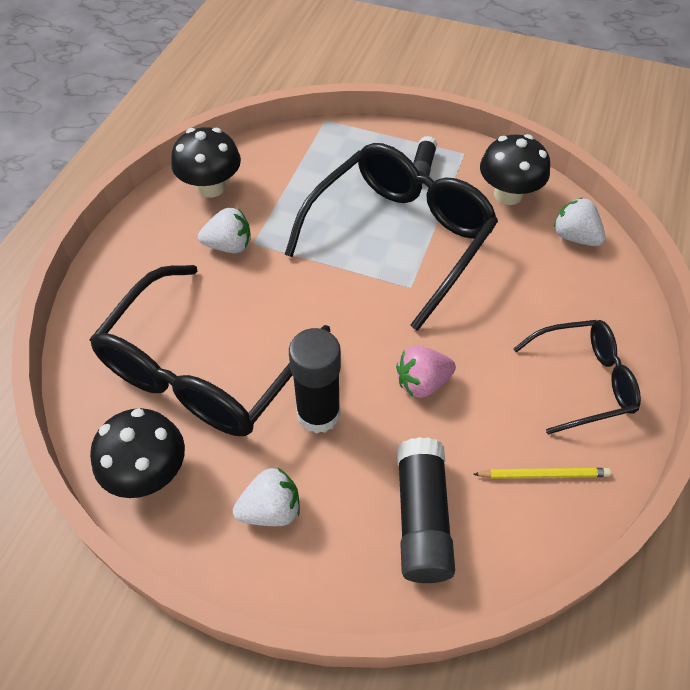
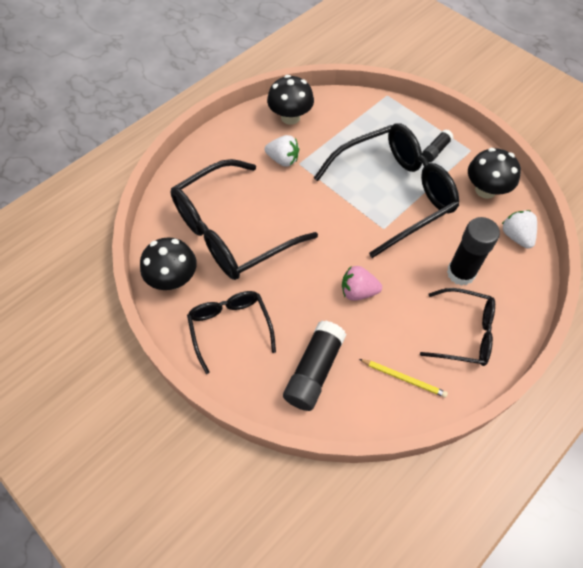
camera: 25 degrees right, 5 degrees up
(271, 509) = (230, 328): white strawberry -> black glasses
(318, 414) = (285, 284): black glue stick -> black glue stick (461, 273)

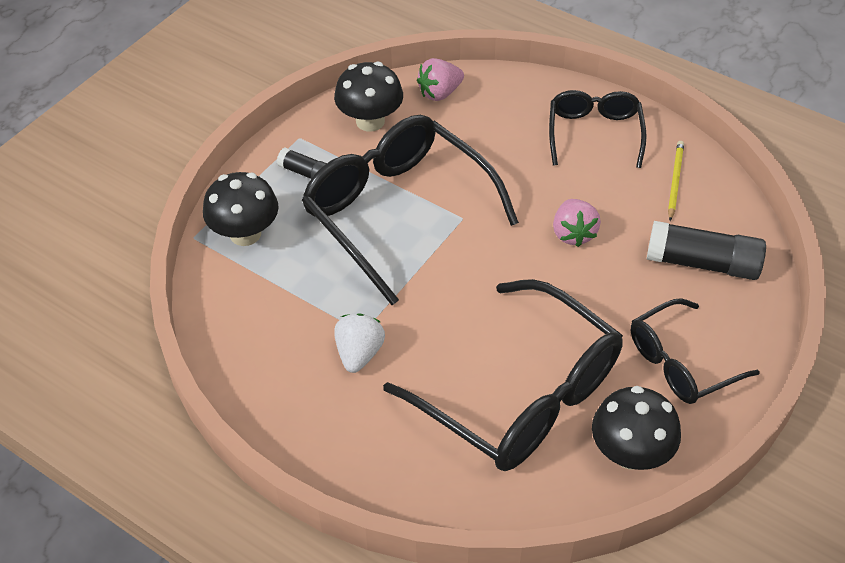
camera: 100 degrees left, 10 degrees down
(290, 117) = (260, 359): black mushroom -> black mushroom (245, 234)
(461, 273) = (511, 139): black glue stick -> none
(516, 236) = (440, 93): white strawberry -> pink strawberry

